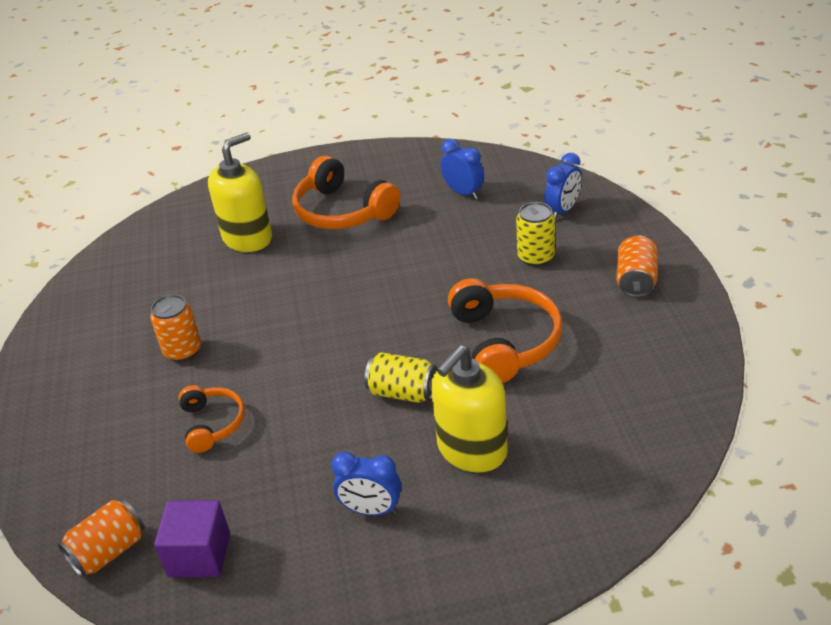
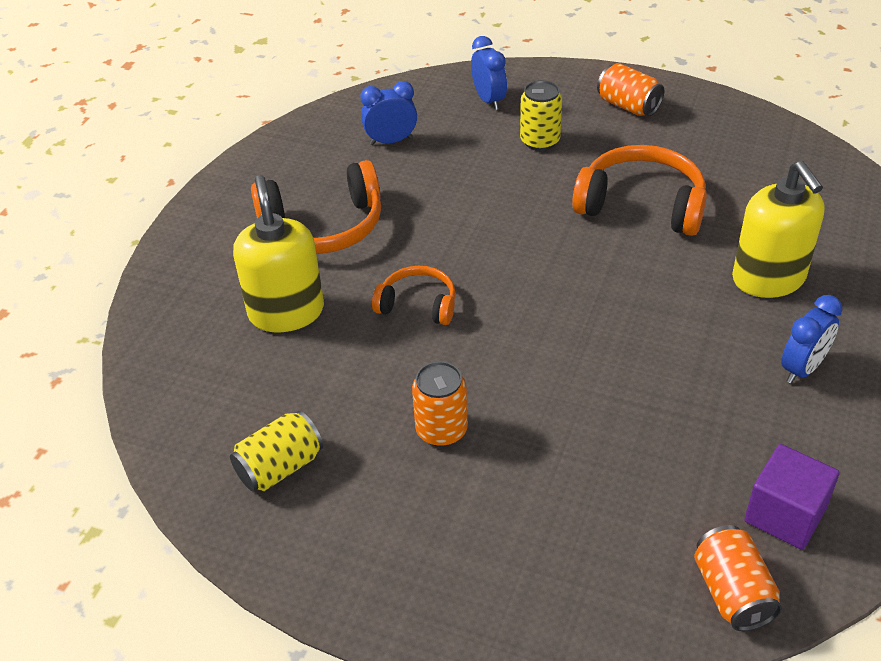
camera: 60 degrees left, 5 degrees up
(212, 424) = (591, 443): orange headphones -> orange headphones (418, 304)
(403, 392) = (657, 291): yellow can -> yellow can (280, 467)

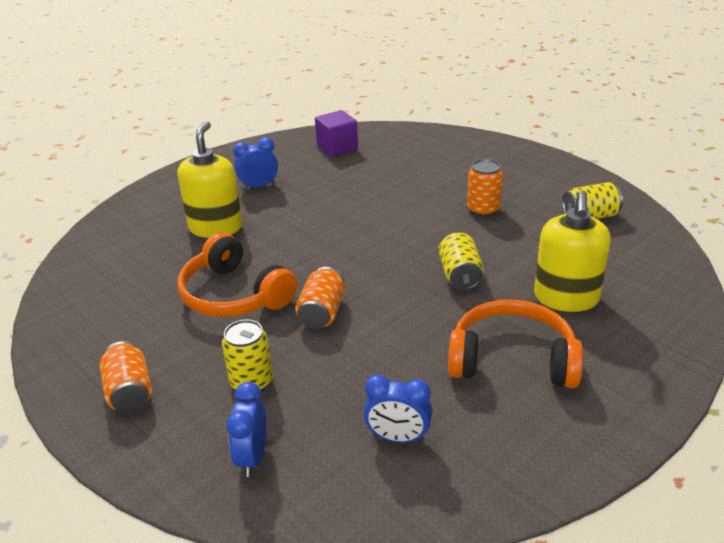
camera: 155 degrees left, 10 degrees down
(418, 304) = (460, 275): orange headphones -> yellow can
(732, 592) = (386, 135): orange can -> orange can (322, 313)

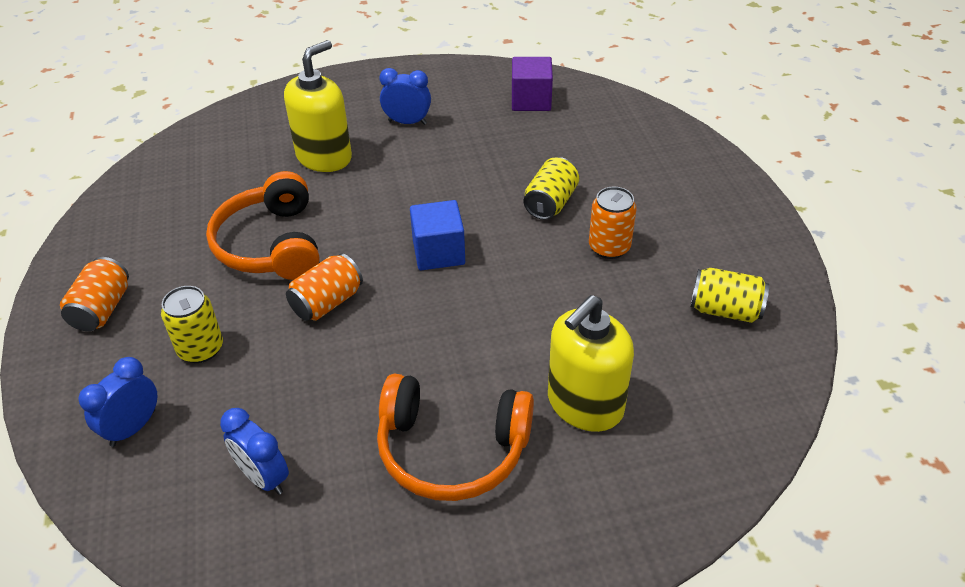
camera: 30 degrees right, 10 degrees up
(371, 253) = (438, 252): none -> blue cube
(460, 275) = (500, 321): yellow can -> yellow can (550, 203)
(512, 359) = (452, 450): orange headphones -> orange headphones turned 150 degrees clockwise

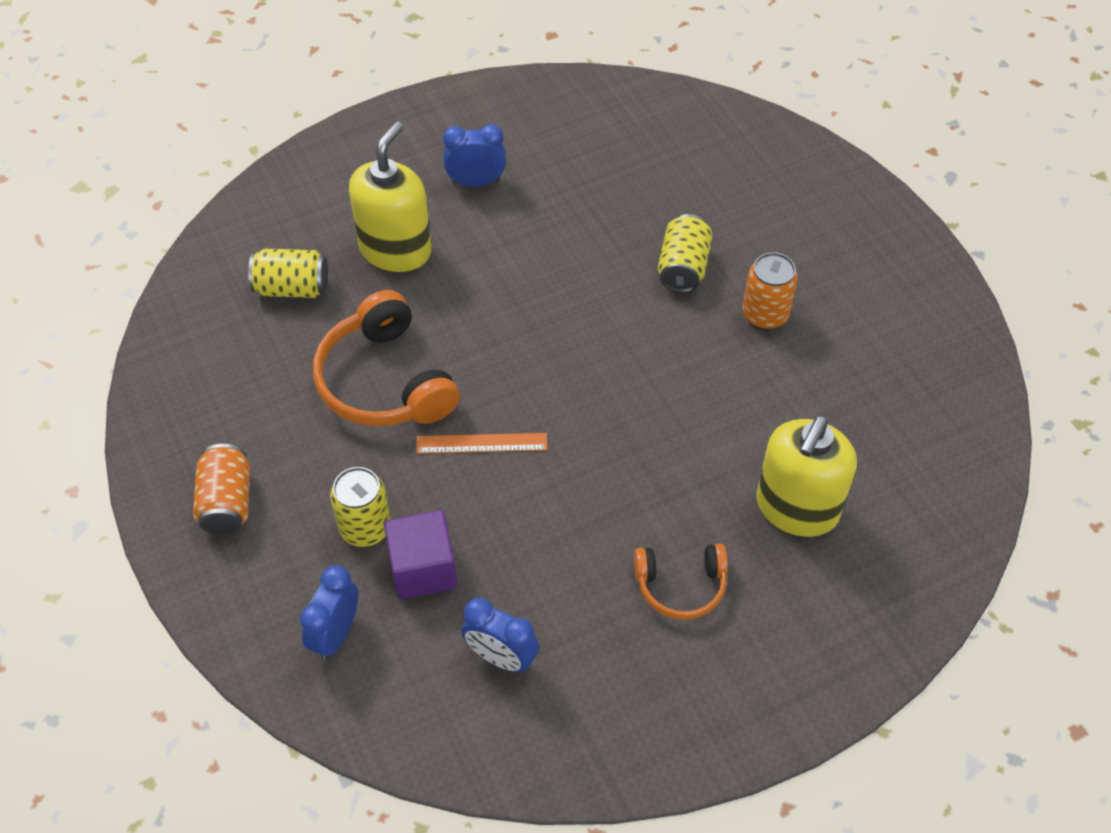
camera: 15 degrees left, 10 degrees up
(327, 302) = (481, 443): orange can -> orange ruler
(438, 252) = (581, 356): blue cube -> none
(452, 450) = (681, 586): orange headphones -> orange headphones, size x0.58
(531, 100) = (612, 125): purple cube -> purple cube (423, 569)
(725, 310) = (907, 370): yellow can -> yellow can (292, 288)

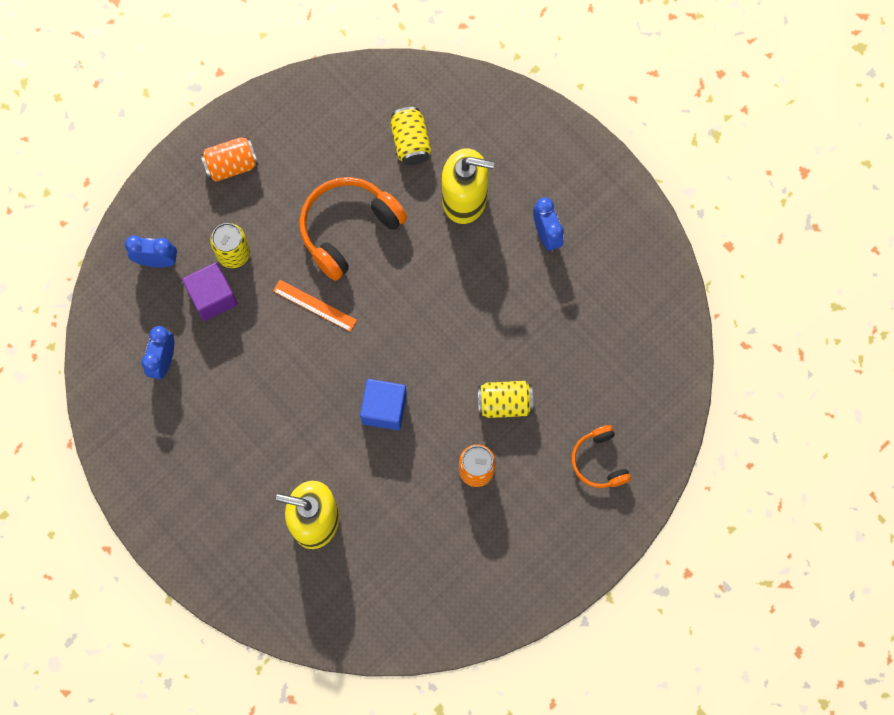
camera: 75 degrees right, 20 degrees up
(481, 443) = (314, 305): orange ruler -> orange ruler turned 45 degrees counterclockwise
(656, 394) = (384, 409): none -> blue cube
(681, 586) = (238, 457): orange headphones -> orange headphones (599, 461)

